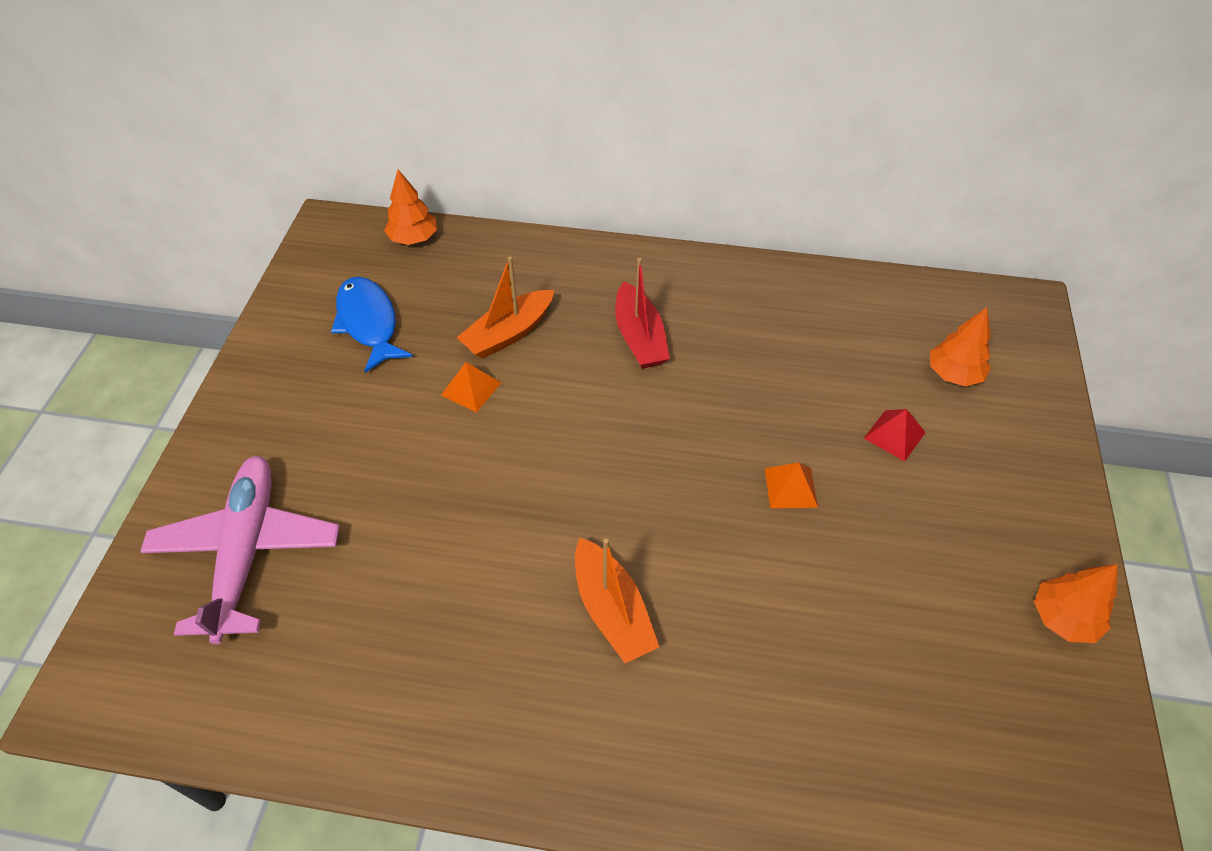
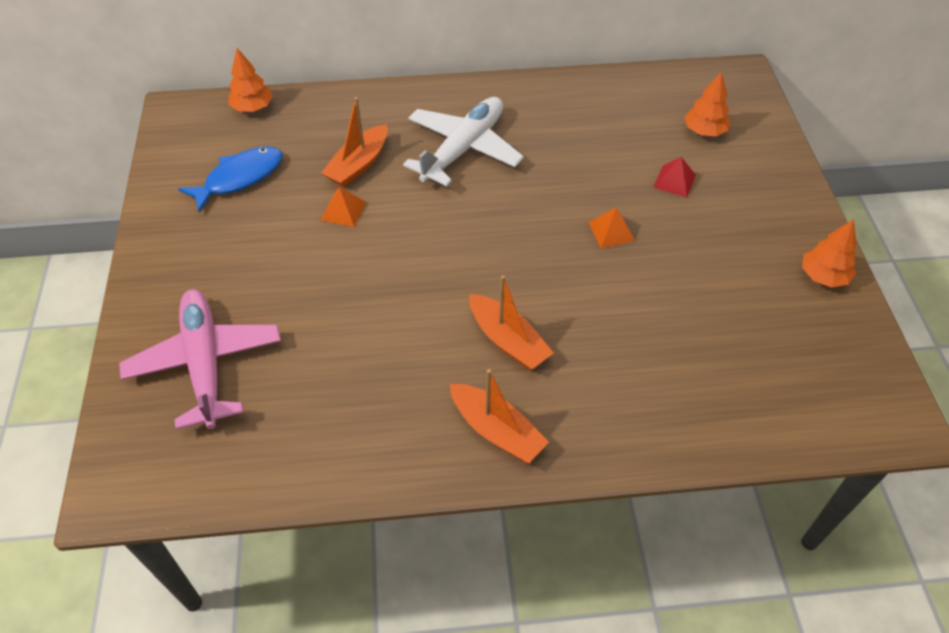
camera: 15 degrees left, 0 degrees up
(369, 323) = (240, 178): blue fish -> blue fish turned 90 degrees clockwise
(558, 734) = (496, 430): none -> orange boat
(639, 337) = (463, 149): red boat -> white plane

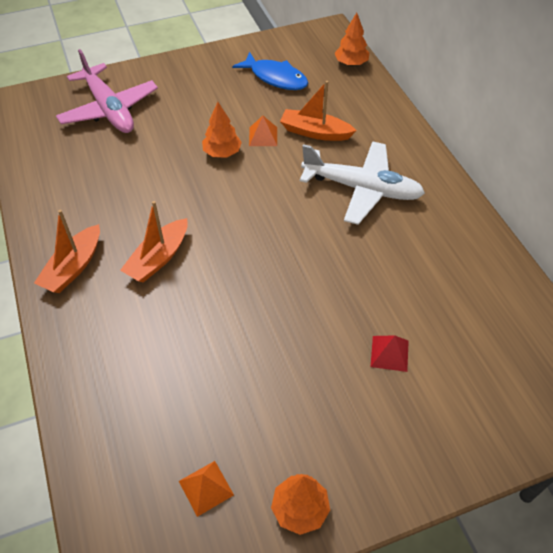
camera: 75 degrees right, 0 degrees up
(205, 363) = (109, 109): pink plane -> pink plane turned 90 degrees clockwise
(611, 231) = (300, 309): orange pyramid -> orange pyramid (206, 487)
(704, 131) = (480, 373): orange tree -> orange tree (222, 153)

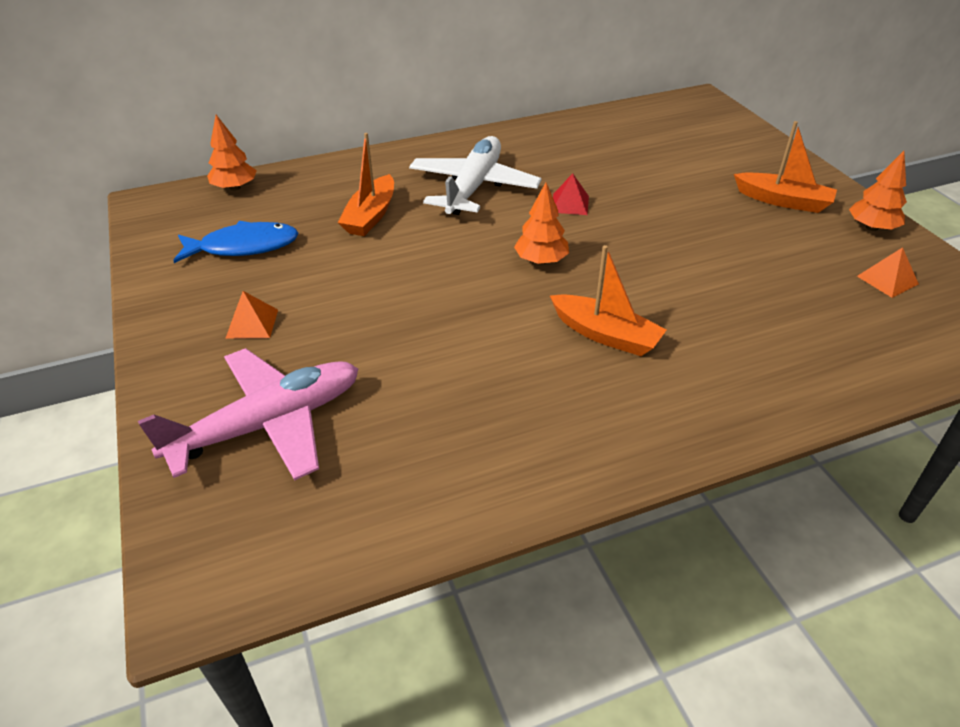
camera: 90 degrees left, 10 degrees down
(73, 267) = (640, 419): orange boat -> orange boat (783, 201)
(222, 153) = (401, 289): orange tree -> orange tree (541, 260)
(263, 136) = (371, 255): orange pyramid -> orange pyramid (252, 323)
(275, 78) = (244, 247): blue fish -> blue fish turned 45 degrees clockwise
(389, 353) = (690, 180): red pyramid -> red pyramid (570, 204)

